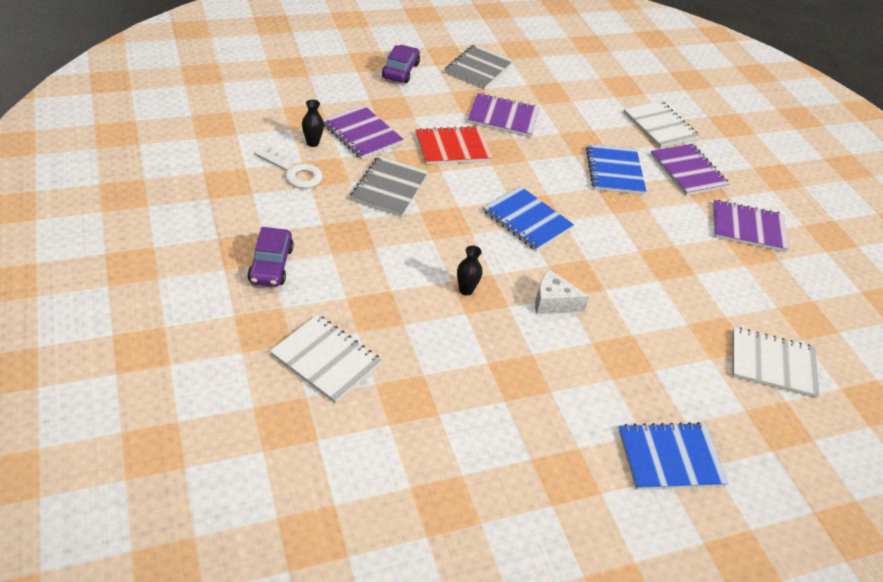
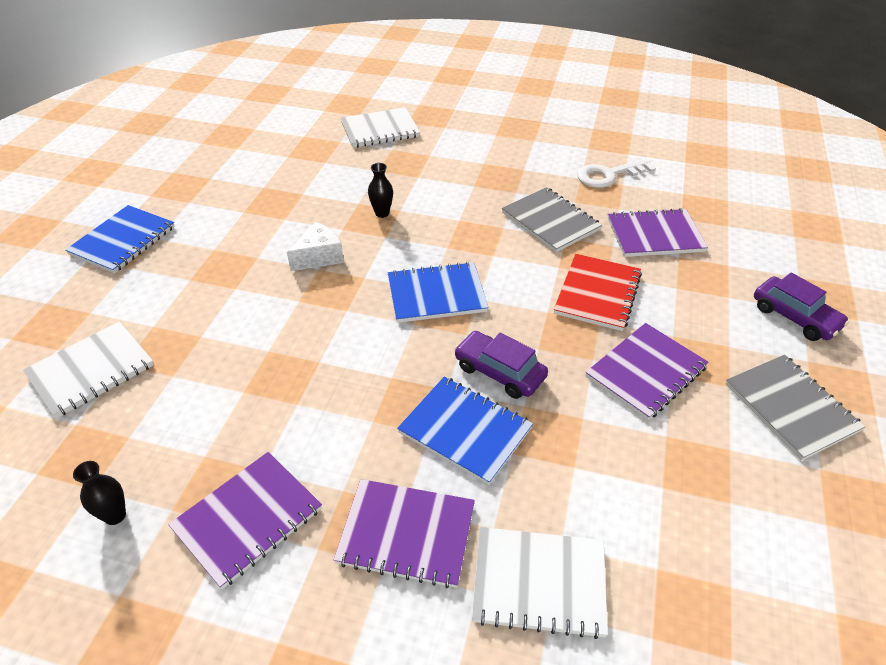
camera: 130 degrees right, 0 degrees up
(271, 265) = (492, 134): purple car -> purple car (499, 372)
(312, 143) = (651, 199): black vase -> black vase (115, 515)

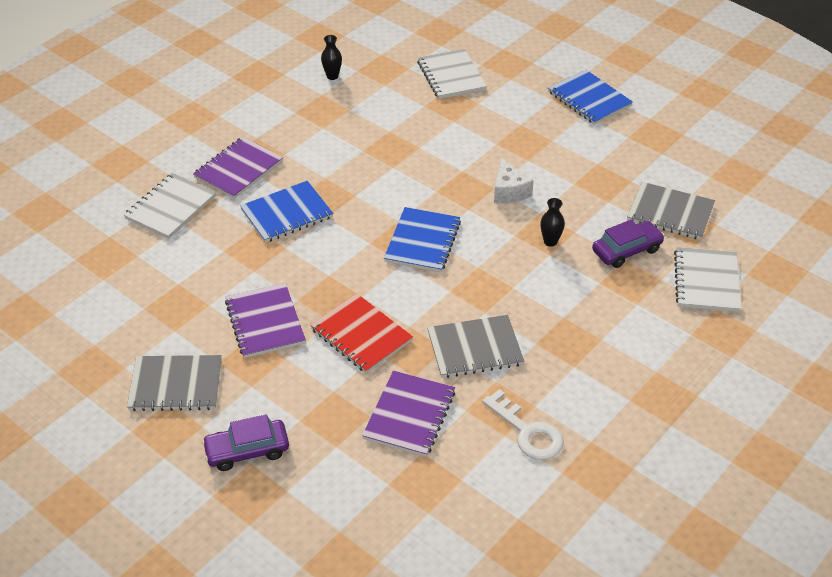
camera: 115 degrees right, 0 degrees up
(247, 519) = (294, 118): purple notebook -> none
(301, 159) = (670, 213): none -> grey notebook
(499, 372) = (322, 246): purple car -> purple car (626, 250)
(609, 175) = (527, 432): white key -> white key turned 135 degrees clockwise

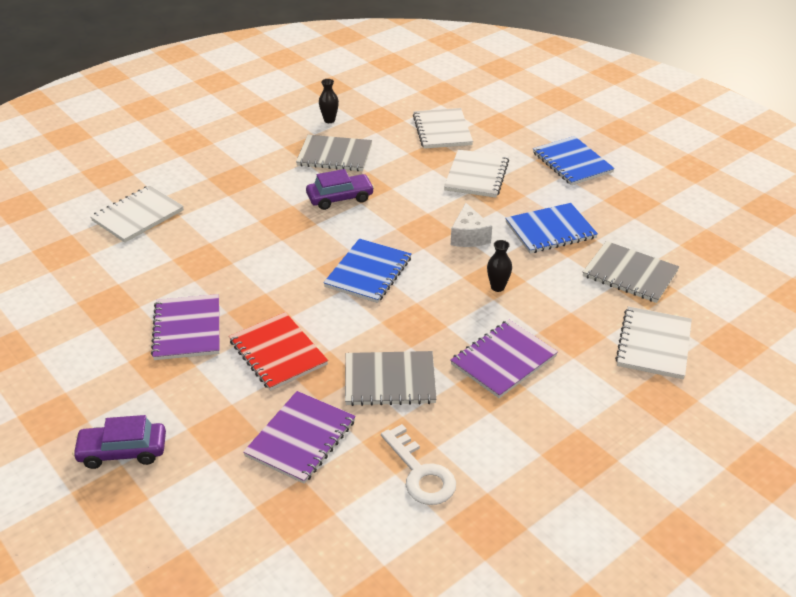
camera: 10 degrees right, 5 degrees down
(176, 385) = (78, 377): grey notebook -> grey notebook (334, 155)
(238, 169) = (213, 190): purple notebook -> purple notebook (503, 360)
(287, 213) = (244, 233): blue notebook -> blue notebook (550, 230)
(499, 124) = (476, 175): none -> white notebook
(626, 250) = (575, 304): purple car -> purple car (340, 198)

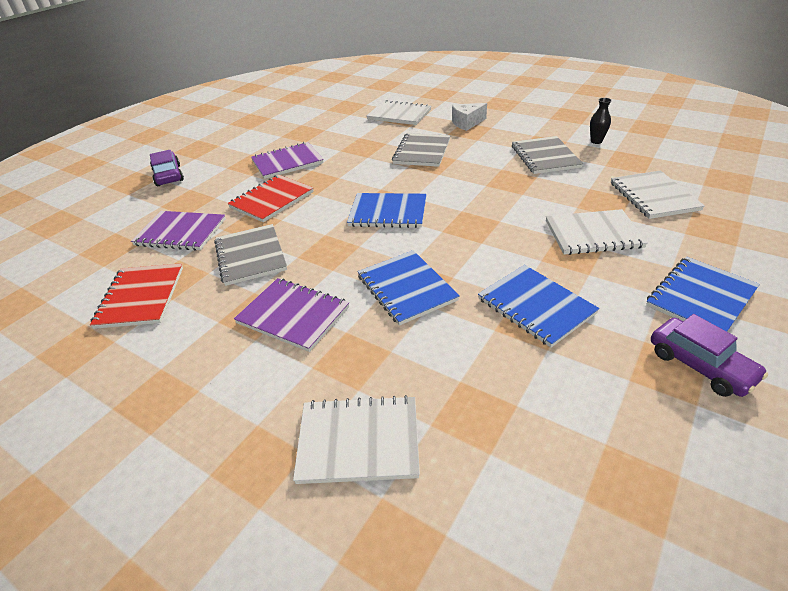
camera: 75 degrees right, 0 degrees up
(340, 198) = (483, 174): purple car -> purple car (700, 365)
(420, 473) = (141, 297): white key -> red notebook
(442, 130) = (654, 196): white notebook -> white notebook turned 75 degrees counterclockwise
(469, 236) = (479, 252): white cheese -> white cheese (466, 123)
(497, 287) = (406, 288): black vase -> blue notebook
(630, 274) = (495, 394): grey notebook -> grey notebook (422, 151)

